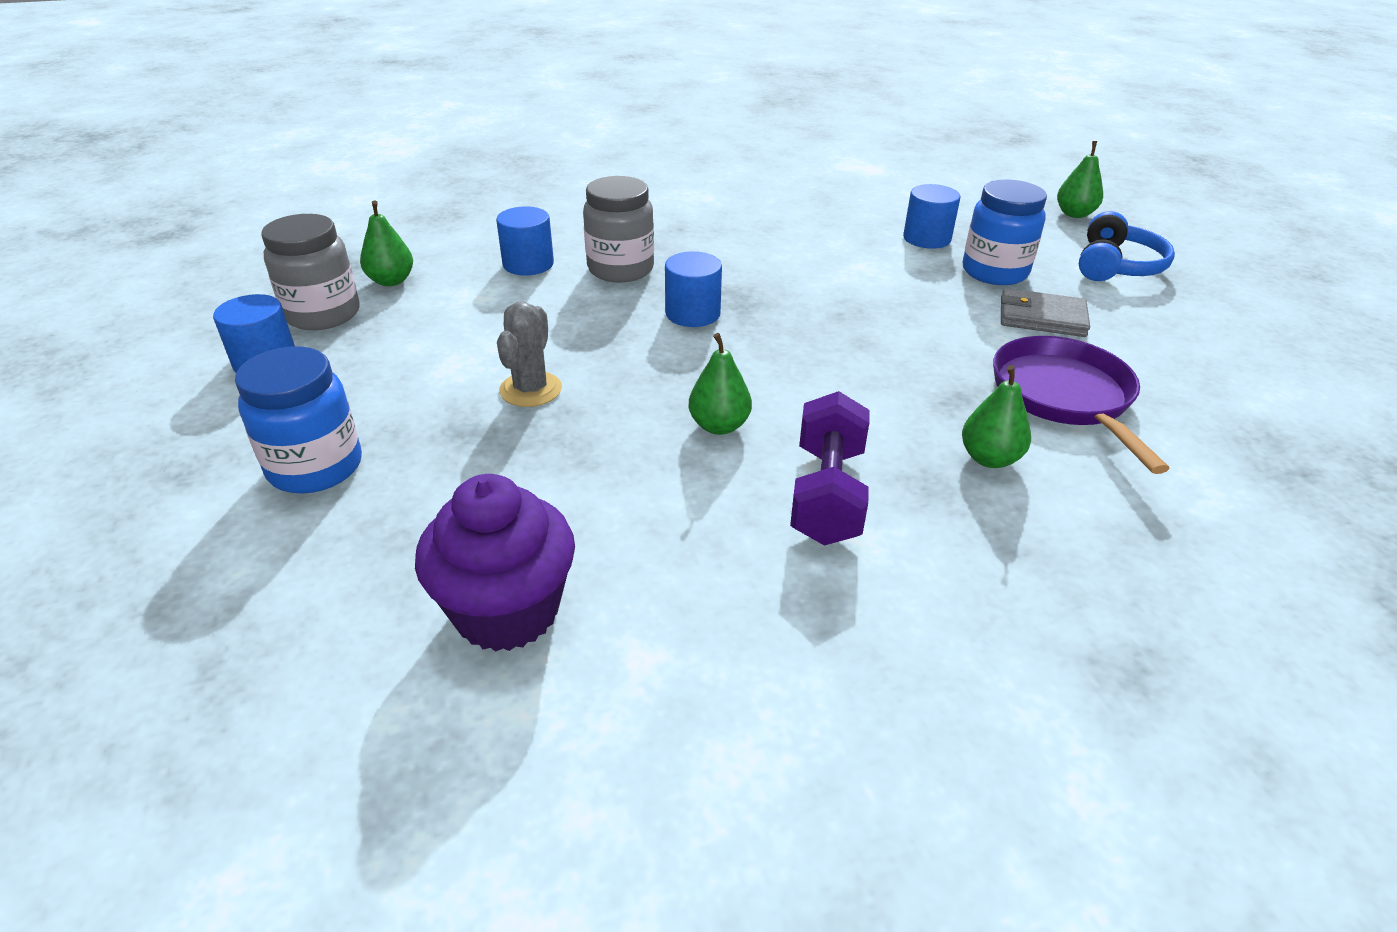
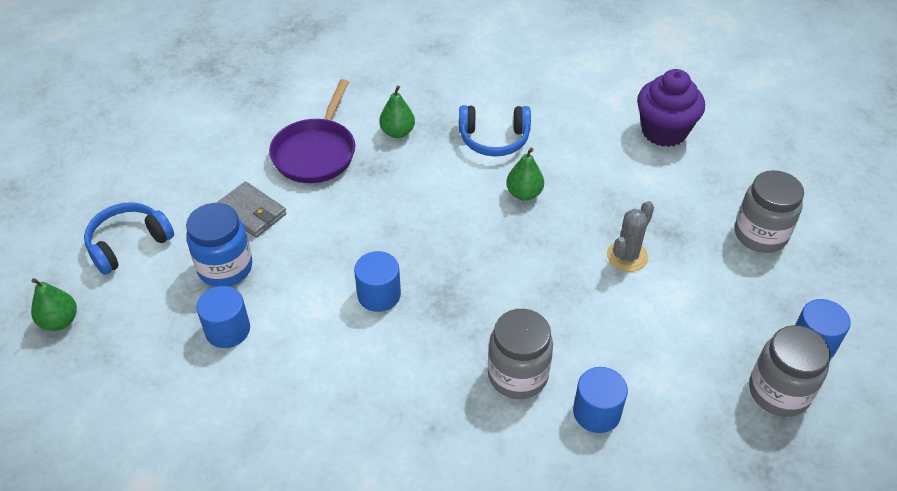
camera: 155 degrees left, 10 degrees up
(315, 467) = (760, 235): blue jar -> grey jar
(391, 281) = (723, 426): green pear -> none
(692, 313) = (487, 296): blue cylinder -> blue cylinder (379, 295)
(827, 494) = (494, 139): purple dumbbell -> blue headphones

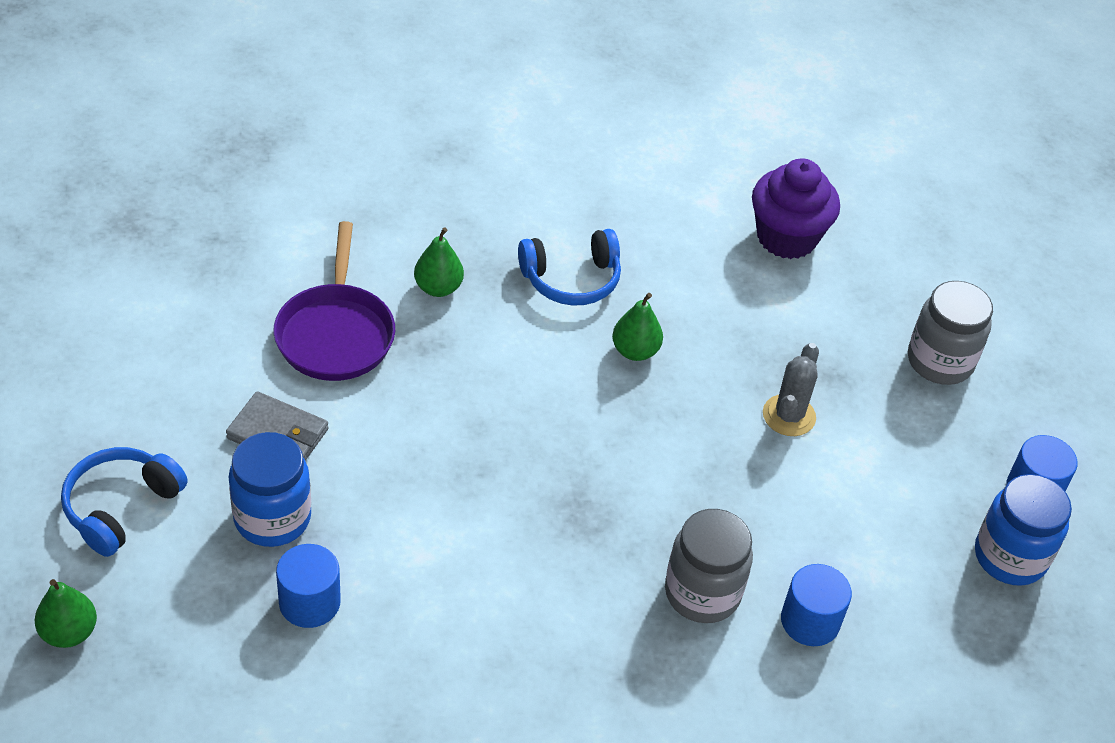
camera: 20 degrees left, 0 degrees up
(379, 295) = (493, 520): blue cylinder -> none
(778, 392) = (1010, 557): grey jar -> blue jar

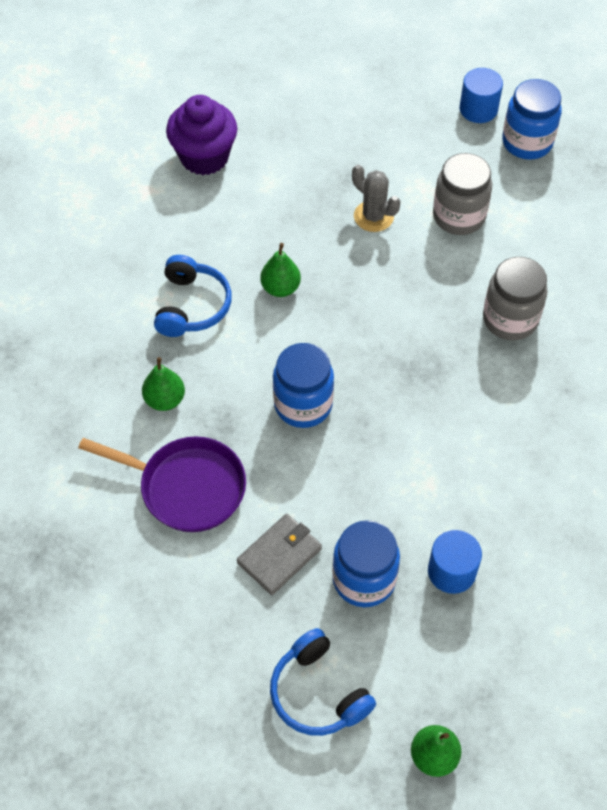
camera: 65 degrees left, 10 degrees up
(482, 409) = (303, 404): none -> blue jar
(810, 621) = (548, 266): blue cylinder -> none
(940, 361) = (355, 114): grey jar -> grey jar (459, 216)

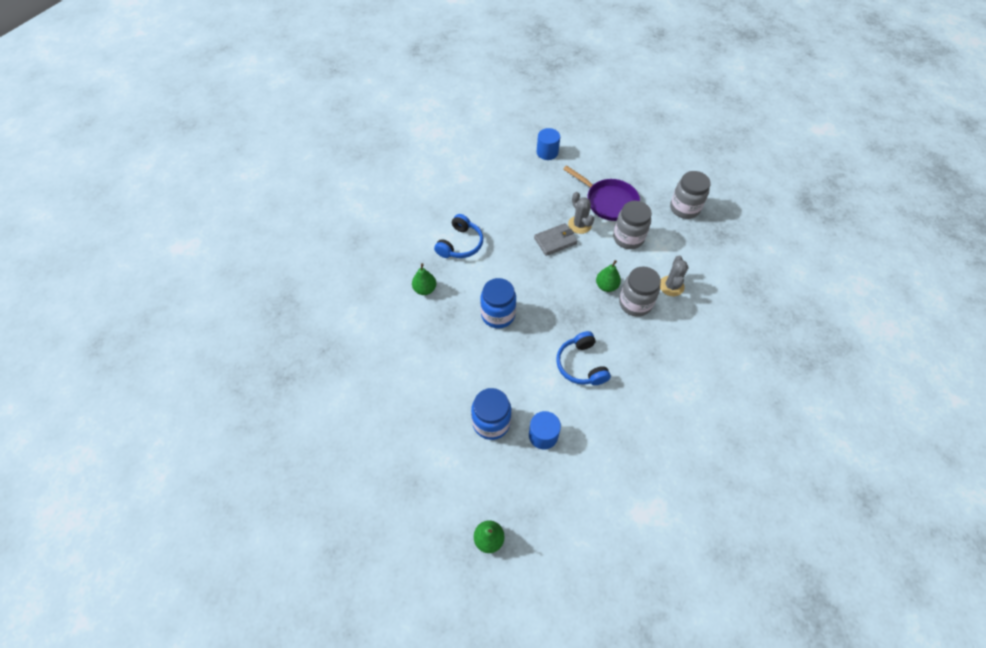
camera: 20 degrees right, 0 degrees up
(186, 487) = (416, 339): purple pan -> purple pan (608, 201)
(204, 157) = (500, 169): purple cupcake -> none
(279, 556) = (450, 393): grey wallet -> grey wallet (555, 241)
(280, 288) = (512, 248): green pear -> green pear (606, 286)
(318, 692) = (439, 478): blue headphones -> blue headphones (581, 365)
(478, 109) = (663, 183): blue cylinder -> blue cylinder (547, 152)
(527, 142) = (684, 208): blue jar -> grey jar
(554, 275) = (671, 286): none -> grey cactus

